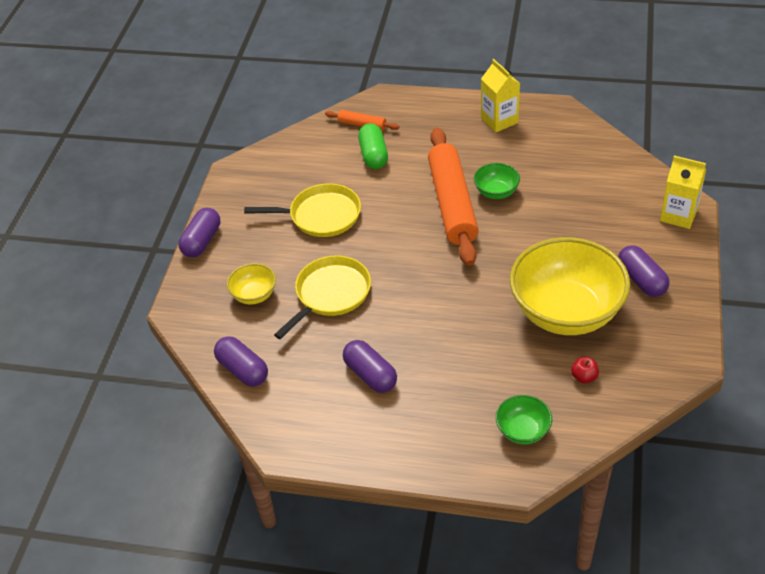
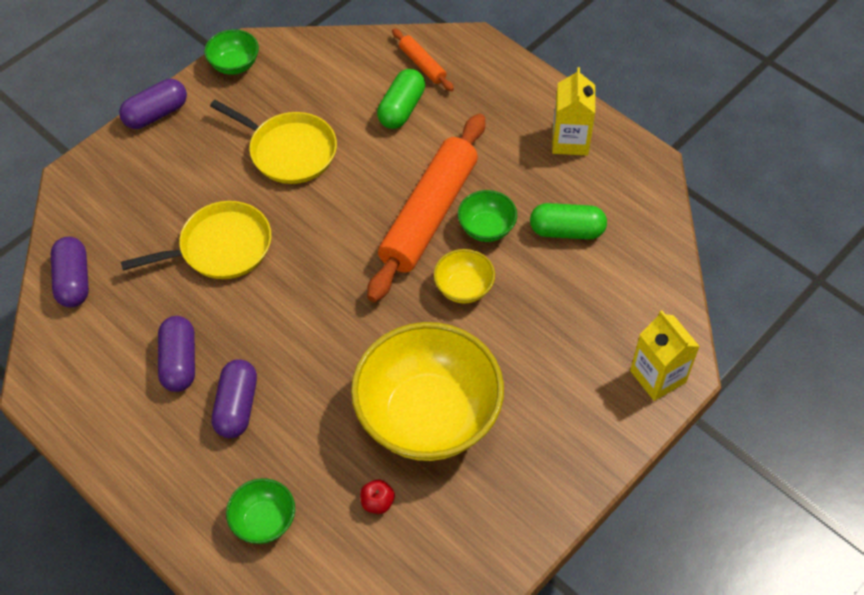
camera: 30 degrees right, 10 degrees up
(230, 186) = (234, 65): none -> green bowl
(254, 295) = (152, 204): yellow bowl -> yellow bowl (464, 288)
(547, 168) = (566, 231): none -> green capsule
(641, 280) = (541, 429): purple capsule -> purple capsule (237, 406)

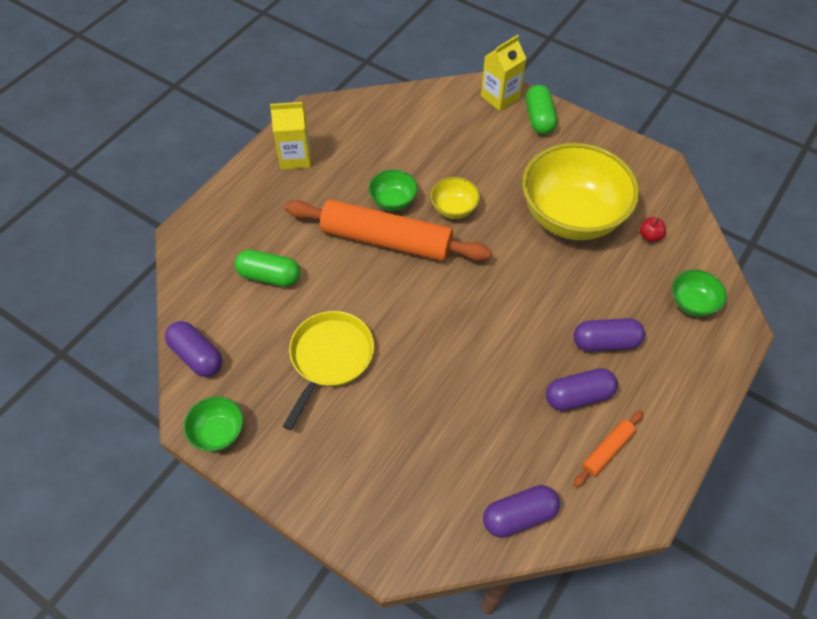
camera: 100 degrees left, 0 degrees up
(156, 114) = (293, 495): purple capsule -> purple capsule (197, 356)
(221, 247) = (451, 391): yellow pan -> none
(422, 64) = (213, 268): orange rolling pin -> orange rolling pin (607, 451)
(566, 231) = (386, 153): green capsule -> green capsule (539, 118)

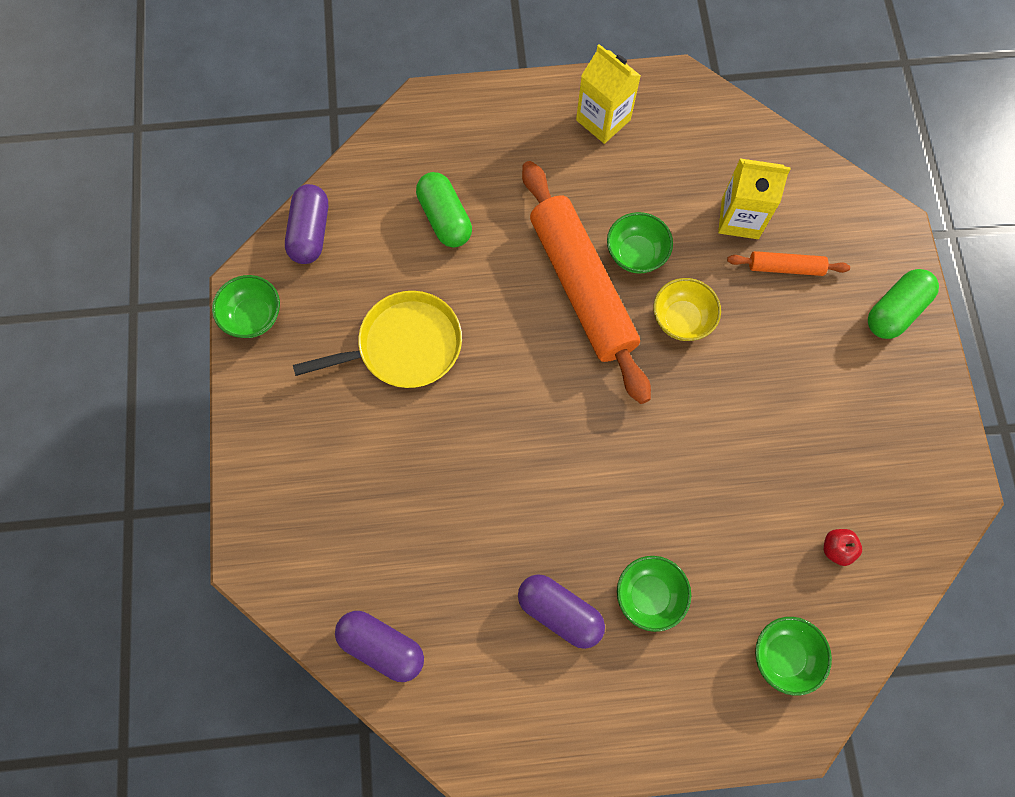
camera: 50 degrees right, 15 degrees up
(500, 97) = (885, 247): yellow carton -> yellow carton (740, 218)
(571, 216) = (785, 445): yellow bowl -> none
(605, 342) = (649, 595): purple capsule -> green bowl
(607, 451) = (520, 684): orange rolling pin -> orange rolling pin (785, 267)

